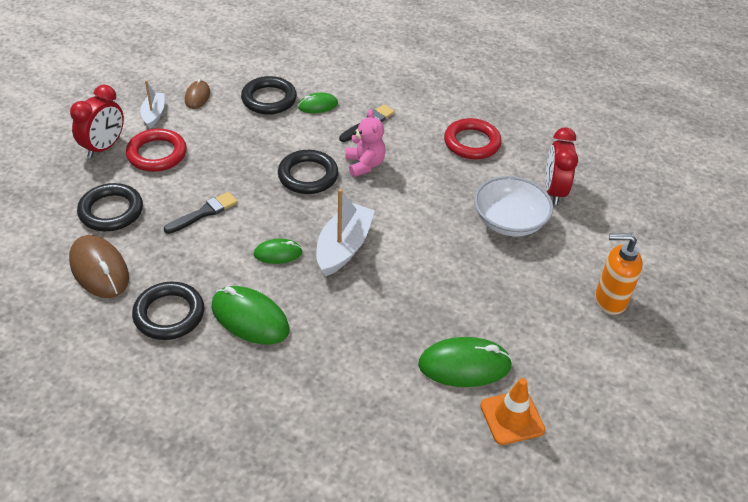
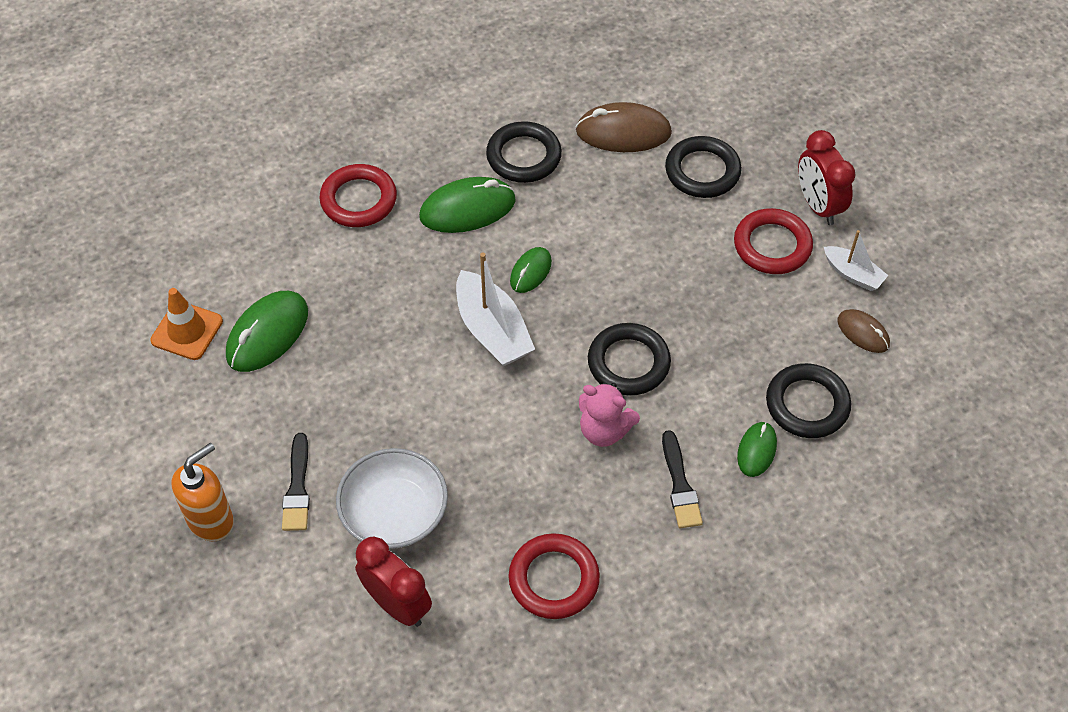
camera: 130 degrees right, 10 degrees up
(204, 213) = (640, 241): black brush -> black brush (297, 488)
(297, 392) = (358, 200): none -> red ring

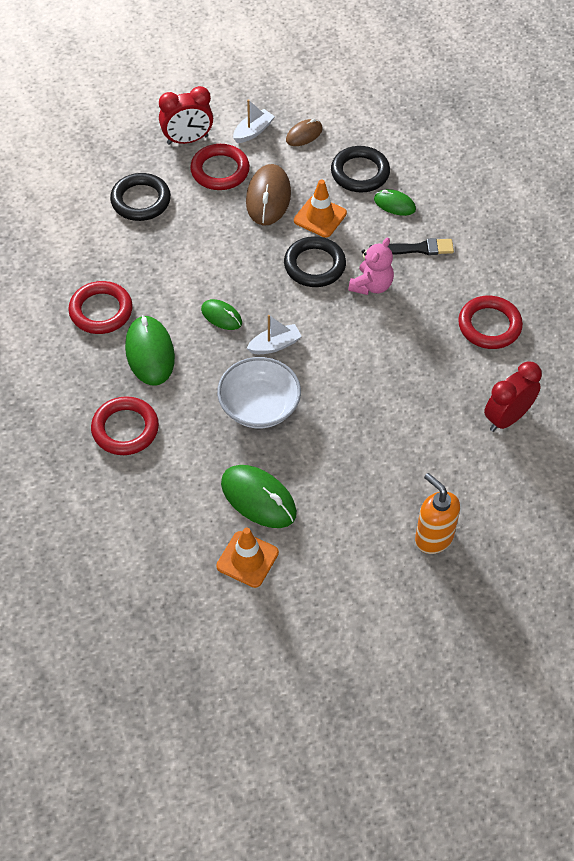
camera: 85 degrees left, 0 degrees up
(297, 488) = (407, 479): black brush -> none
(394, 514) = (433, 416): white bowl -> white bowl (259, 406)
(492, 330) = (274, 345): white boat -> white boat, size x0.59
(524, 156) = (101, 311): black ring -> red ring
(623, 132) = (89, 244): brown mouse -> brown mouse (268, 198)
(714, 363) = (320, 217): none -> orange traffic cone

